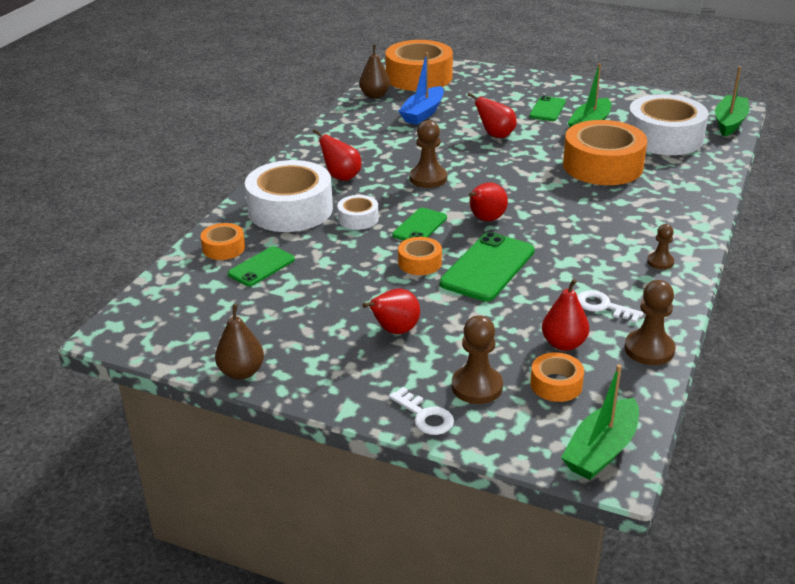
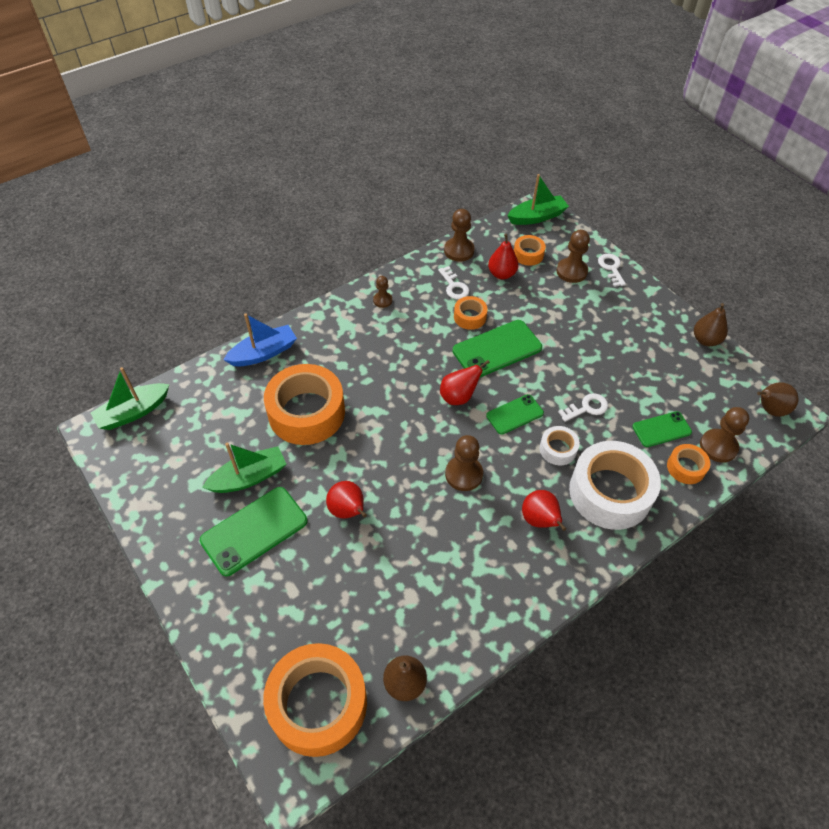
camera: 150 degrees left, 20 degrees up
(139, 327) = (769, 409): none -> brown pear
(194, 274) = (718, 446): none -> brown pawn
(351, 256) = (587, 408): none -> white key
(394, 331) = (595, 327): red pear -> none
(420, 263) = (541, 376): orange tape -> orange tape (470, 317)
(423, 113) = (382, 601): blue boat -> blue boat (263, 353)
(547, 109) = (254, 531): green phone -> green phone, size x1.66
(664, 137) = (212, 422): white tape -> none

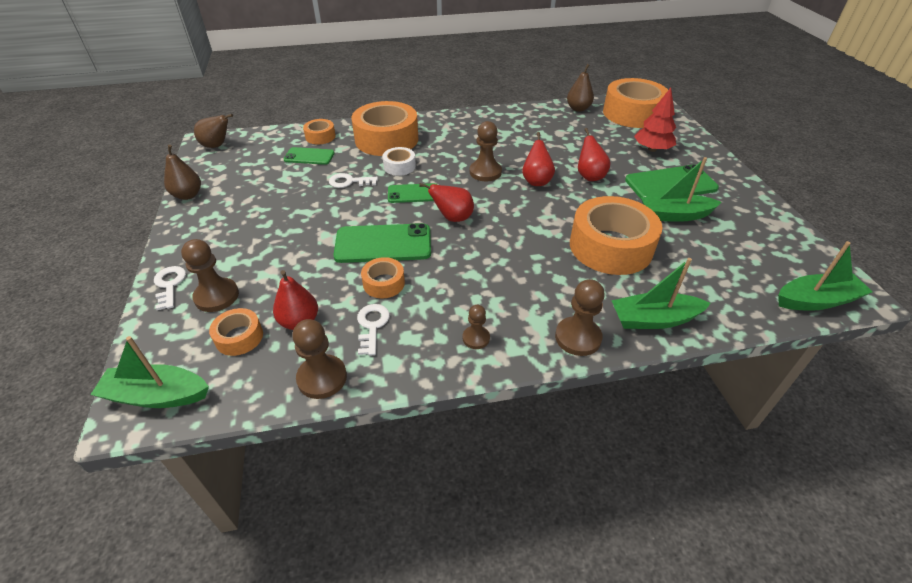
camera: 155 degrees left, 10 degrees down
(263, 353) = (654, 319): blue boat -> green boat
(280, 603) = (652, 149): none -> red tree
(540, 520) = (448, 140): red pear -> red pear (536, 181)
(610, 492) = (386, 139): white tape -> orange tape
(611, 268) = (169, 285): white key -> white key turned 150 degrees clockwise
(718, 446) = (283, 139): brown pawn -> brown pawn (578, 337)

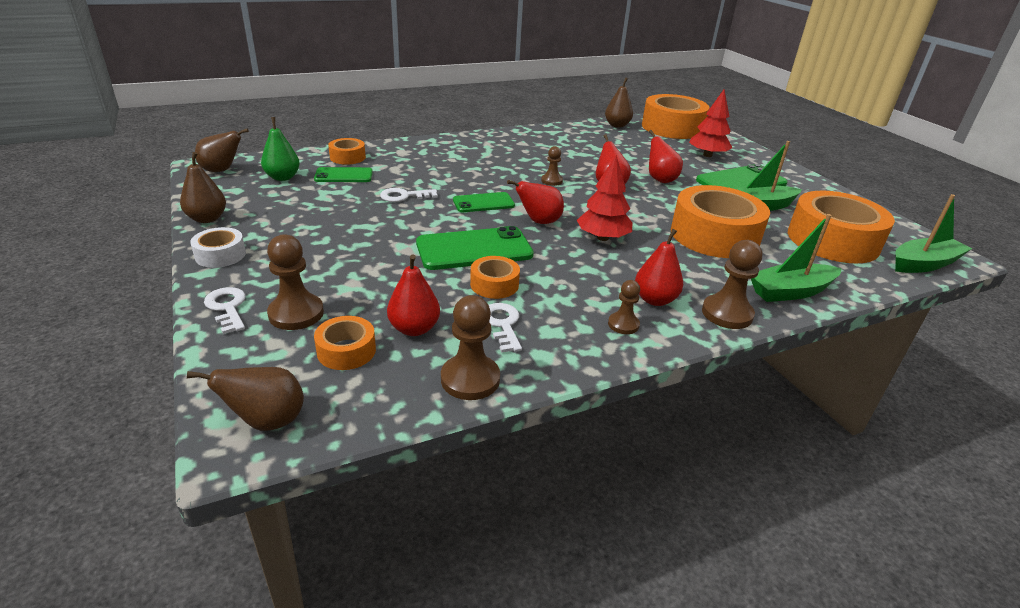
camera: 15 degrees left, 10 degrees down
(157, 395) = (267, 421): green boat -> brown pear
(260, 156) = (283, 177): none -> green pear
(386, 139) = (427, 157): orange tape -> orange tape (832, 240)
(399, 166) = (455, 180): white tape -> white tape (220, 255)
(485, 172) = (551, 181): brown pawn -> brown pawn, size x0.60
(502, 241) = (603, 238): none -> red tree
(517, 314) = (655, 300): none -> red pear

